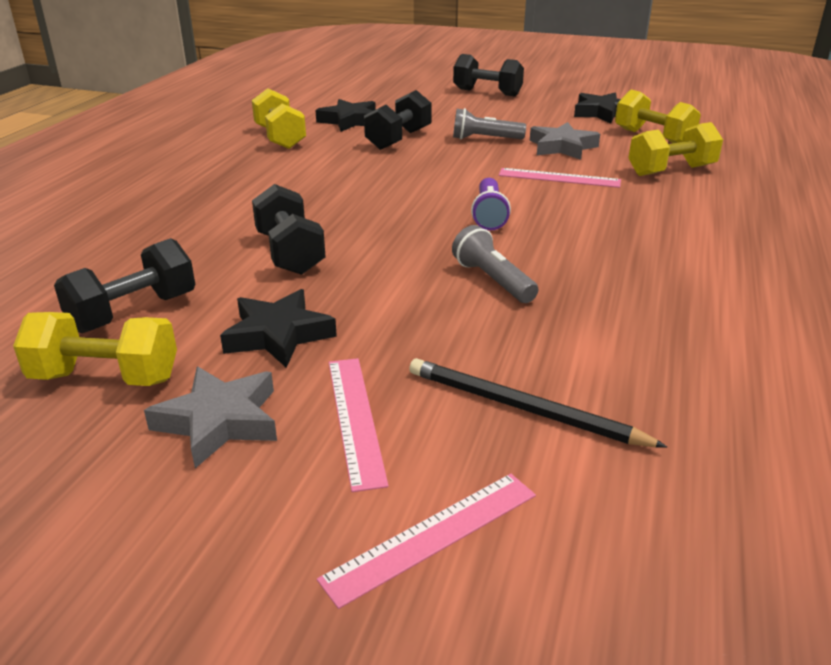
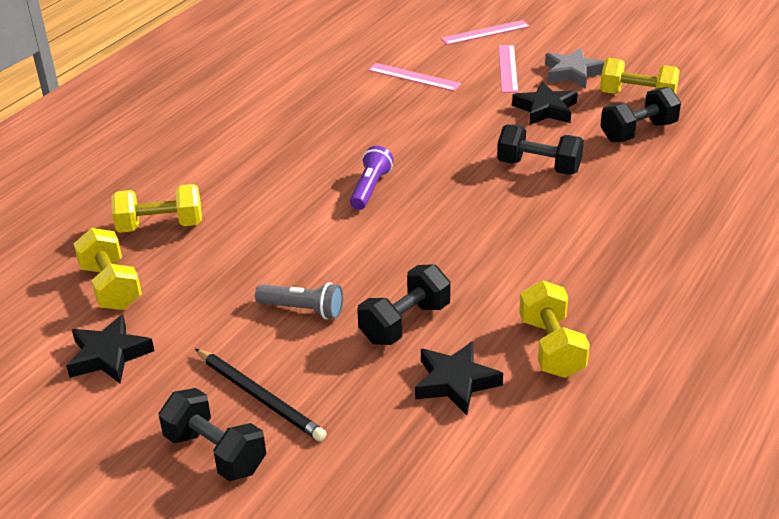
camera: 165 degrees left, 5 degrees up
(290, 253) = (539, 167): black dumbbell -> black dumbbell turned 60 degrees counterclockwise
(492, 280) = (402, 130): grey flashlight -> none
(523, 408) = (427, 65): black pencil -> black pencil (260, 397)
(559, 178) = (275, 228): pink ruler -> pink ruler (413, 77)
(562, 147) = (229, 280): grey star -> none

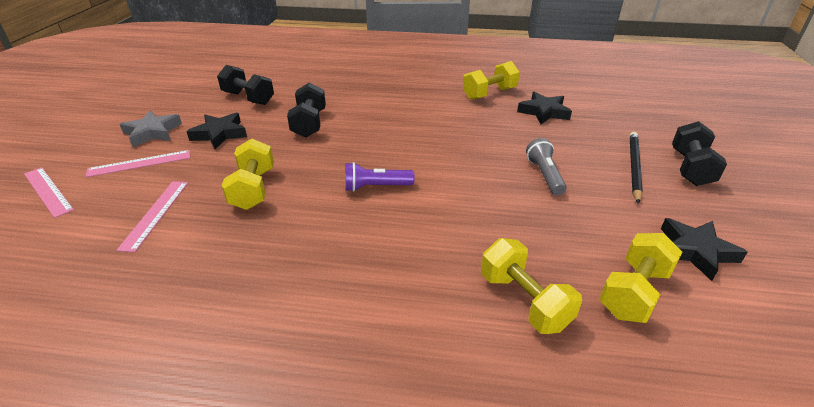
camera: 115 degrees left, 0 degrees up
(405, 323) = (516, 136): black dumbbell -> none
(637, 97) = (195, 104): yellow dumbbell -> yellow dumbbell (253, 189)

